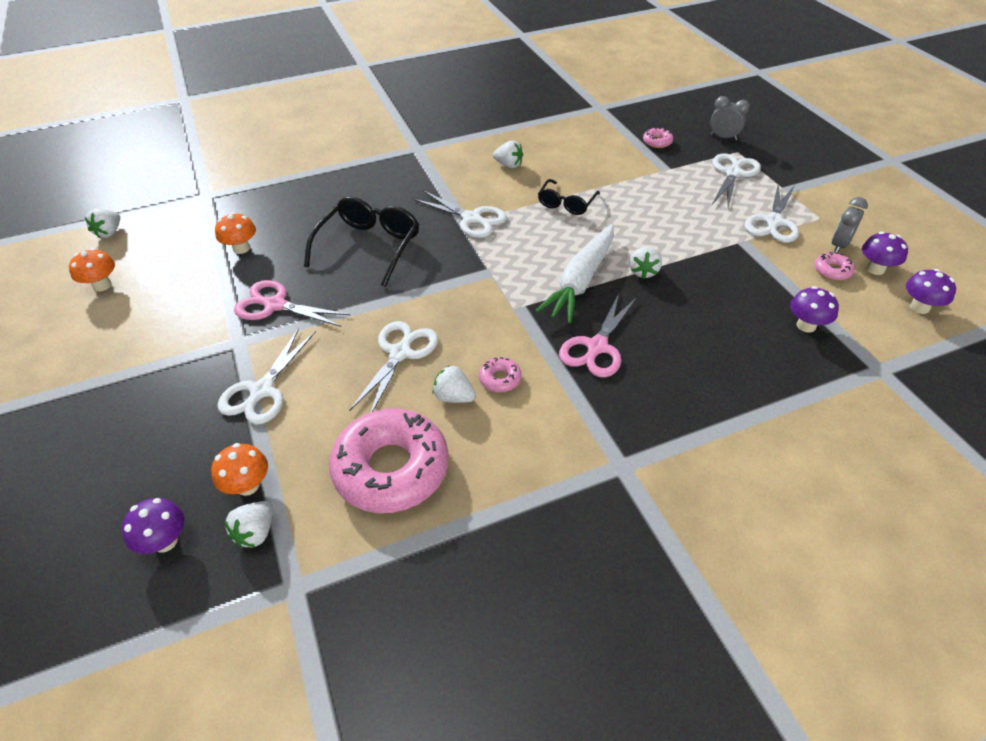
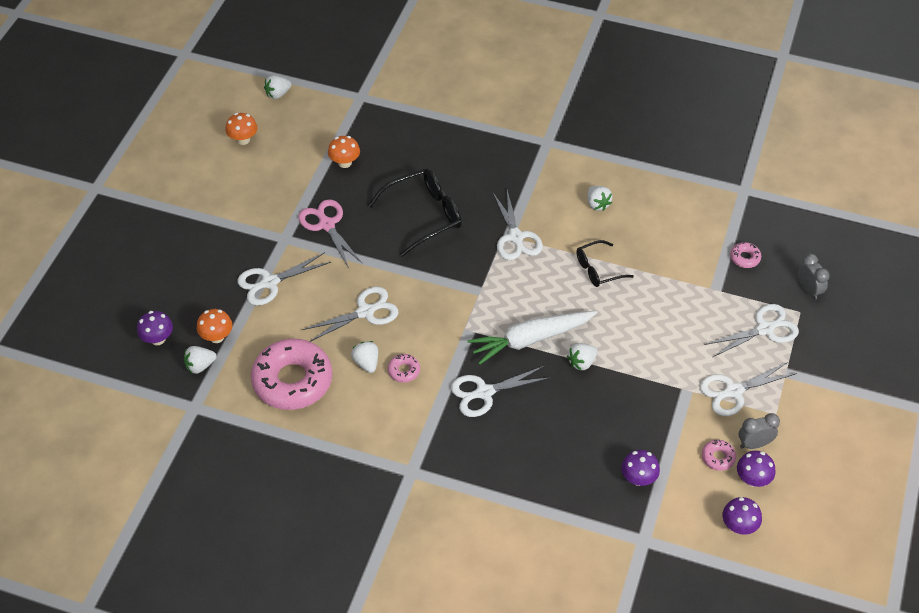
camera: 40 degrees right, 5 degrees up
(596, 347) = (484, 393): pink scissors -> white scissors

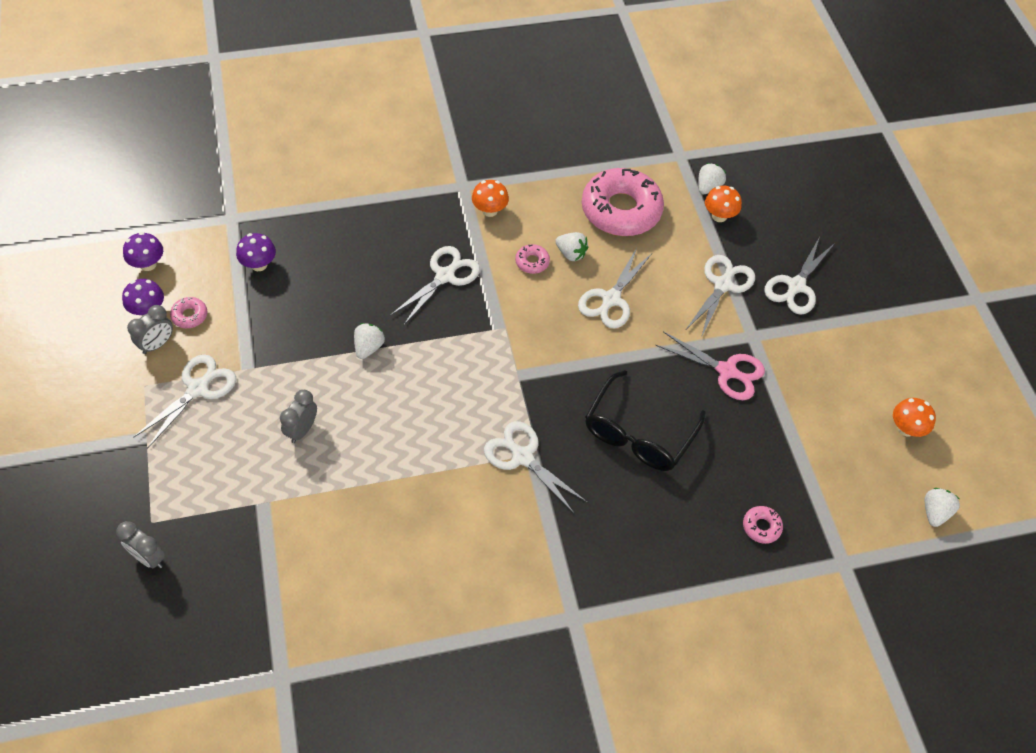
camera: 145 degrees right, 5 degrees up
(158, 339) = (765, 192): purple mushroom -> none
(345, 162) = (776, 457): orange mushroom -> orange mushroom (489, 210)
(531, 339) = (433, 347): white carrot -> none
(597, 204) = (457, 552): white strawberry -> none
(598, 269) = (408, 461): black glasses -> none
(665, 324) = (302, 430): none -> grey clock
(744, 258) = (243, 565): pink donut -> pink donut (761, 527)
(765, 329) = (186, 478): white scissors -> white scissors (796, 286)

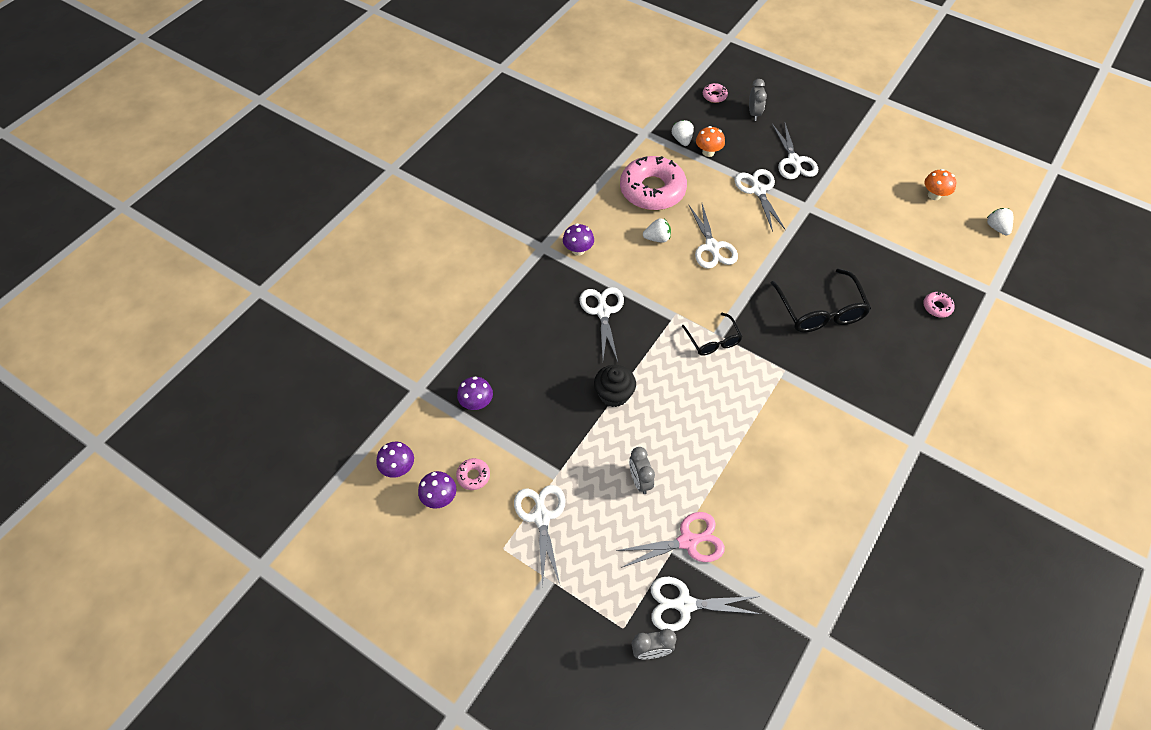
camera: 40 degrees left, 0 degrees up
(157, 344) = (476, 514): grey clock -> grey clock (754, 113)
(368, 347) = (614, 394): white strawberry -> black cupcake
(489, 210) = (578, 250): orange mushroom -> purple mushroom
(506, 376) = (713, 341): none -> black glasses
(522, 456) = (780, 379): white scissors -> white scissors (684, 604)
(532, 262) = (642, 261): pink donut -> pink donut (714, 96)
(727, 371) = (819, 237): pink scissors -> pink scissors (688, 541)

